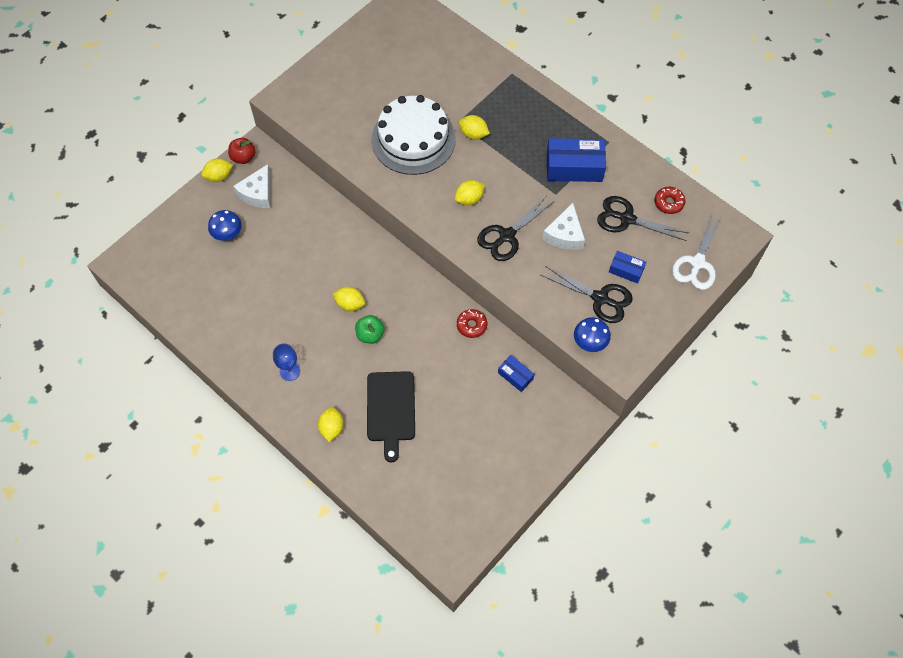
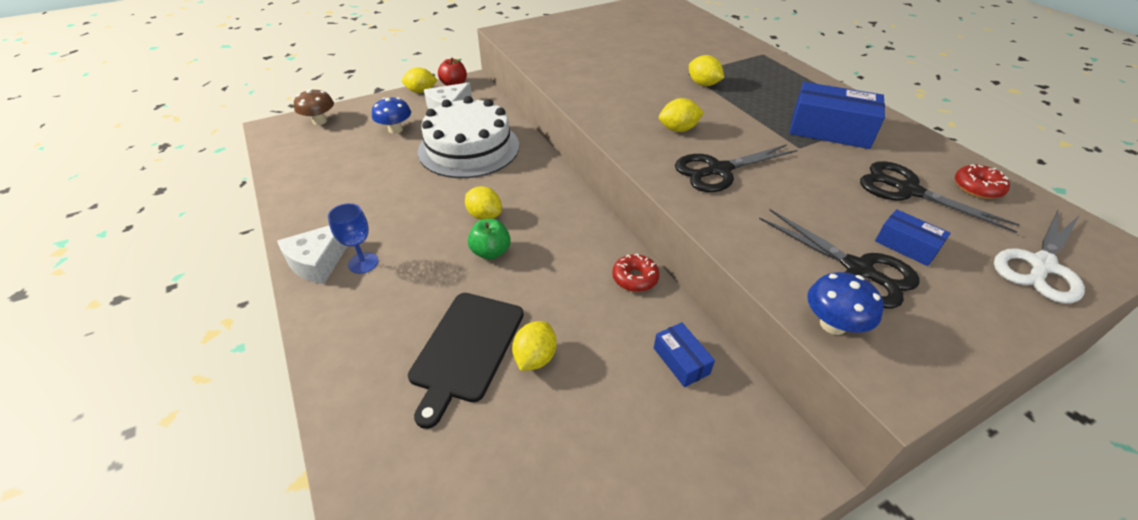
camera: 20 degrees right, 20 degrees down
(155, 243) = (319, 121): none -> brown mushroom
(332, 428) = (367, 347): yellow lemon -> yellow lemon (535, 358)
(413, 139) = (630, 76): white cake -> white cake (469, 148)
(565, 234) = (806, 186): white cheese -> white cheese (318, 261)

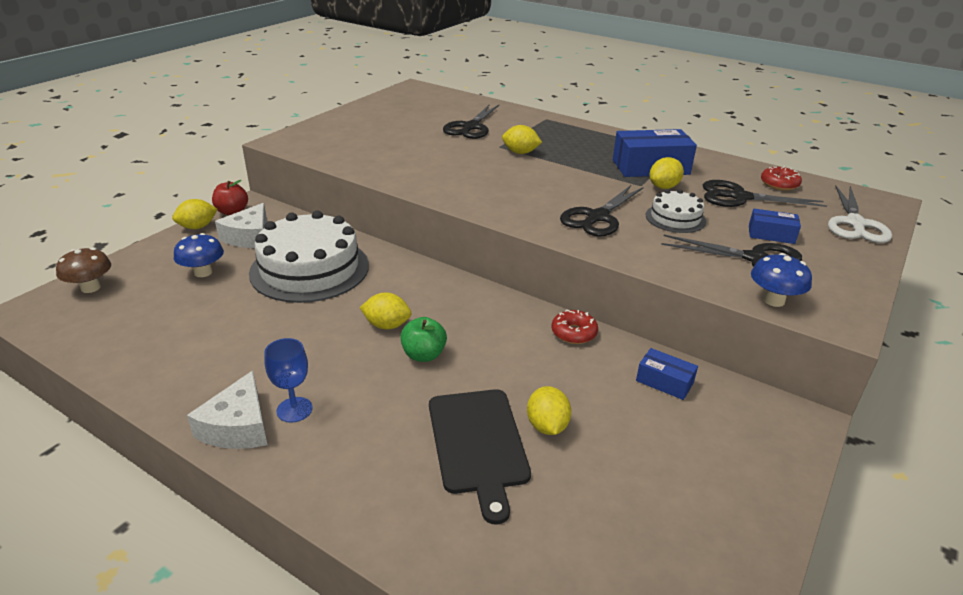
camera: 30 degrees left, 10 degrees down
(678, 129) = (535, 193): yellow lemon -> yellow lemon (663, 187)
(679, 49) = (470, 127): none -> black scissors
(804, 194) = (675, 218): none -> white cake

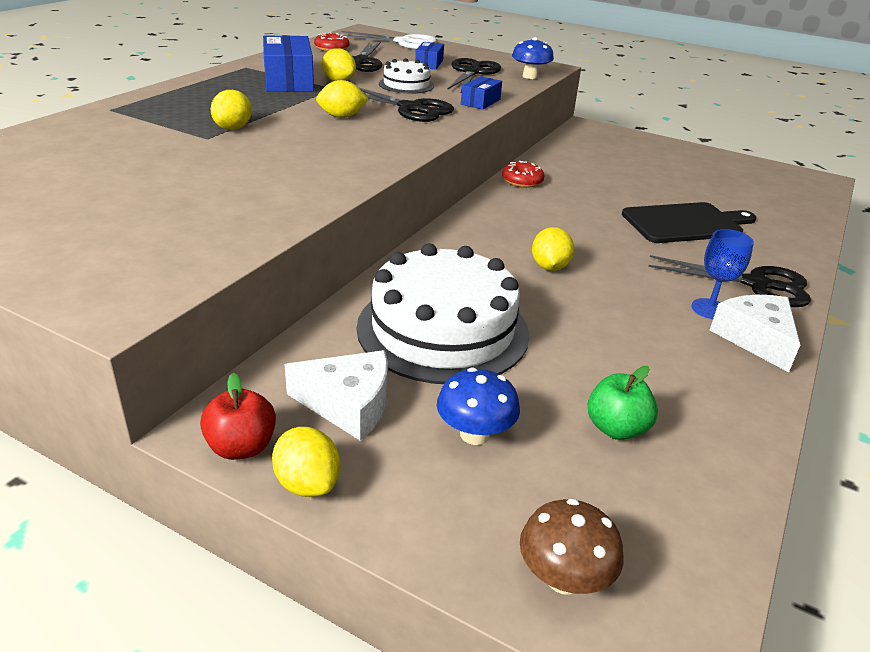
camera: 95 degrees left, 0 degrees up
(238, 426) = (755, 339): white cheese -> white cheese turned 105 degrees counterclockwise
(424, 355) = (589, 246): green apple -> green apple (616, 428)
(470, 127) = (120, 151): black scissors -> black scissors (756, 284)
(547, 426) = (647, 198): yellow lemon -> yellow lemon (342, 117)
(664, 382) = (570, 157): blue box -> blue box (480, 102)

